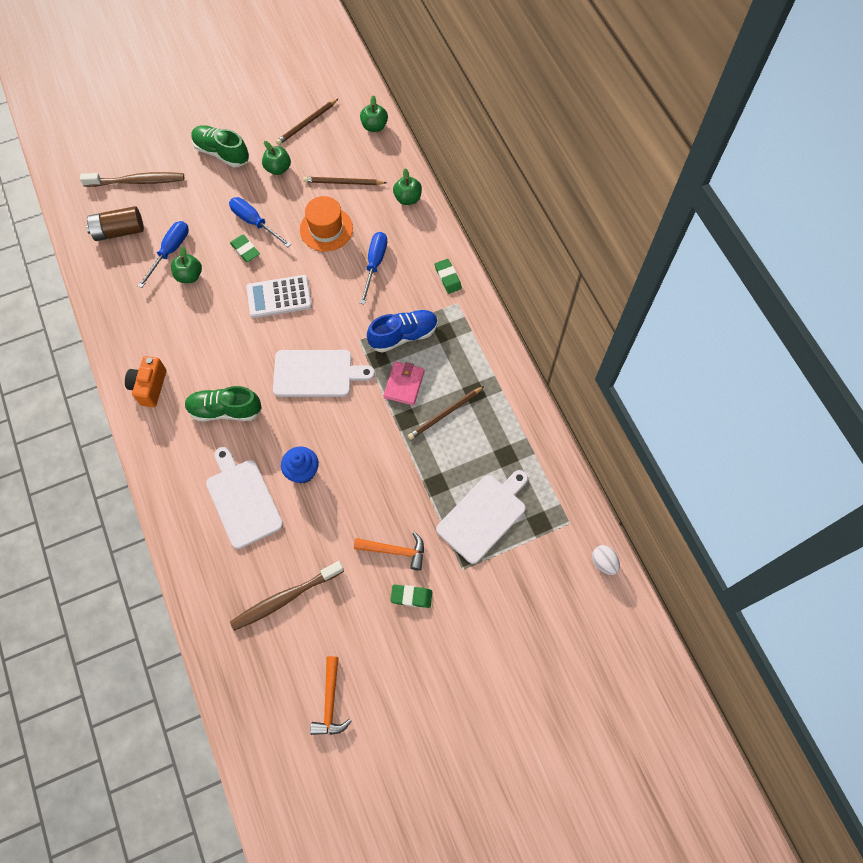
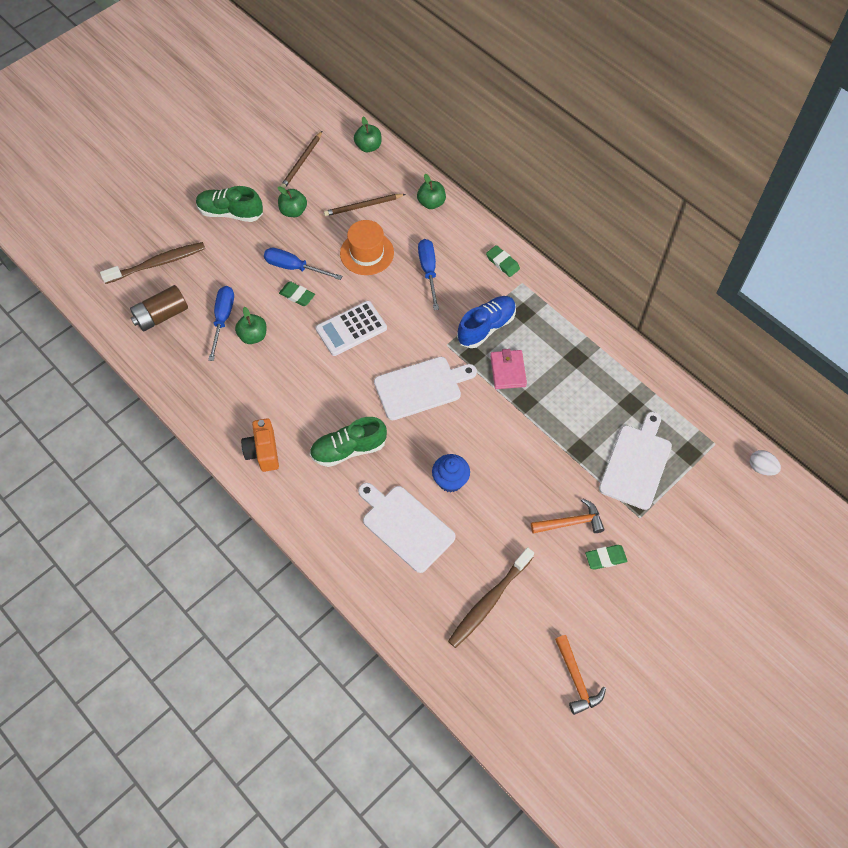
camera: 20 degrees left, 5 degrees down
(445, 414) = (558, 385): brown pencil -> none

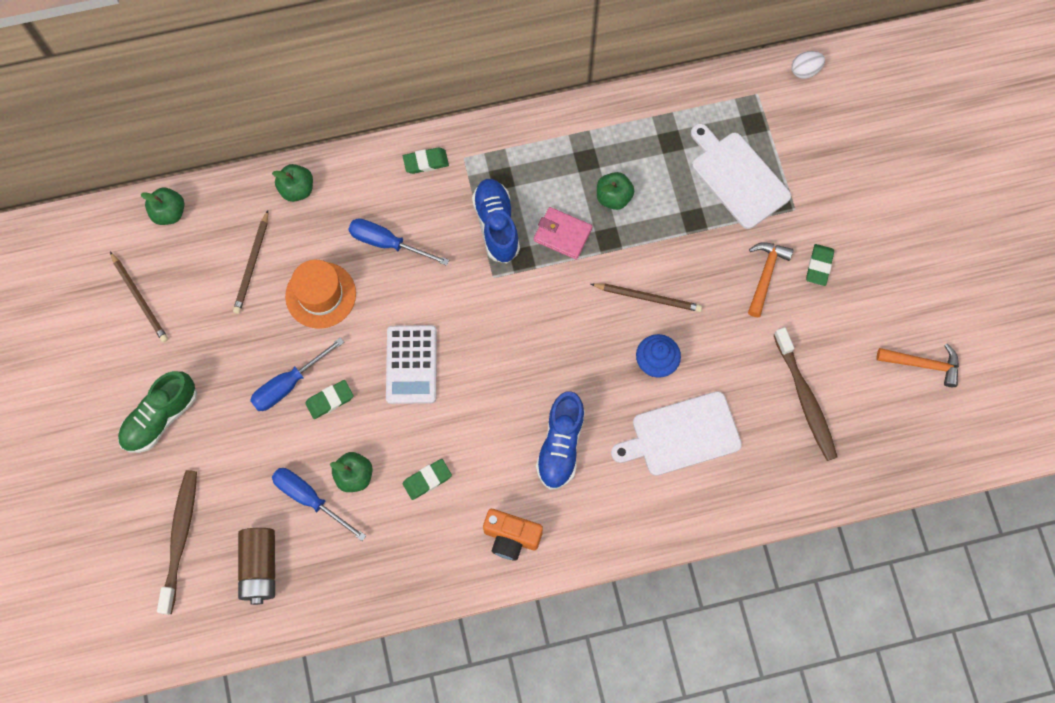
camera: 60 degrees left, 10 degrees up
(275, 379) = (427, 480): none -> green eraser
(293, 211) = (207, 345): green apple -> green apple (613, 197)
(348, 449) = (560, 445): green shoe -> blue shoe
(421, 387) = (529, 332): white cutting board -> none
(497, 450) = (647, 297): none -> brown pencil

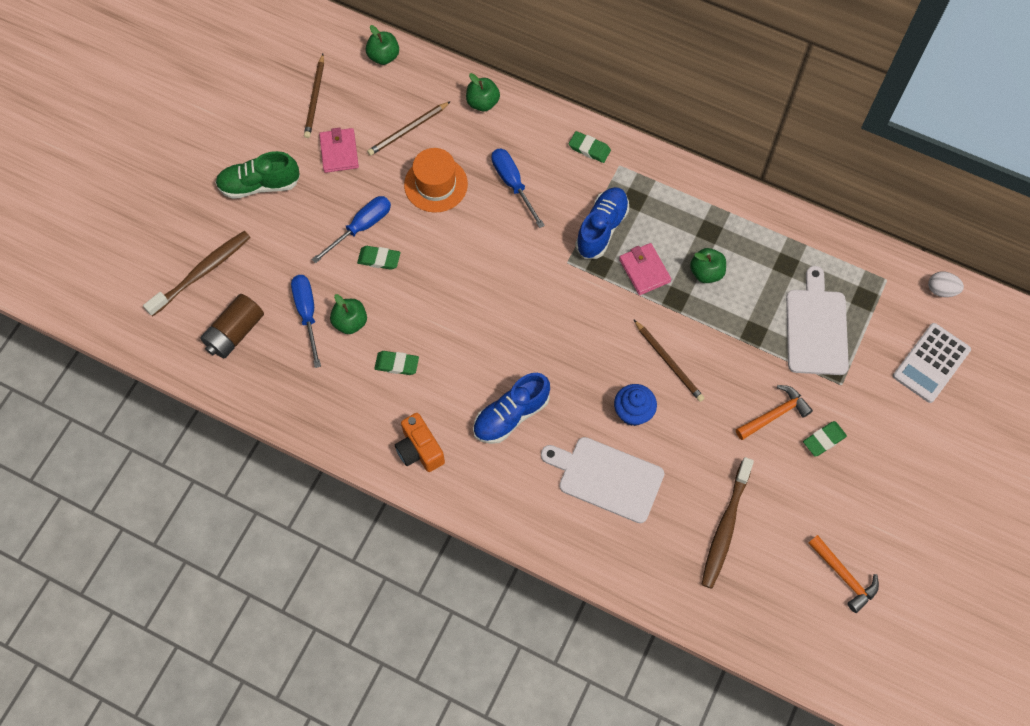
camera: 40 degrees right, 5 degrees down
(207, 331) = (339, 152): none -> pink wallet
(288, 384) = (361, 227): blue screwdriver -> blue screwdriver turned 135 degrees clockwise
(411, 364) = (456, 278): white calculator -> white calculator (931, 363)

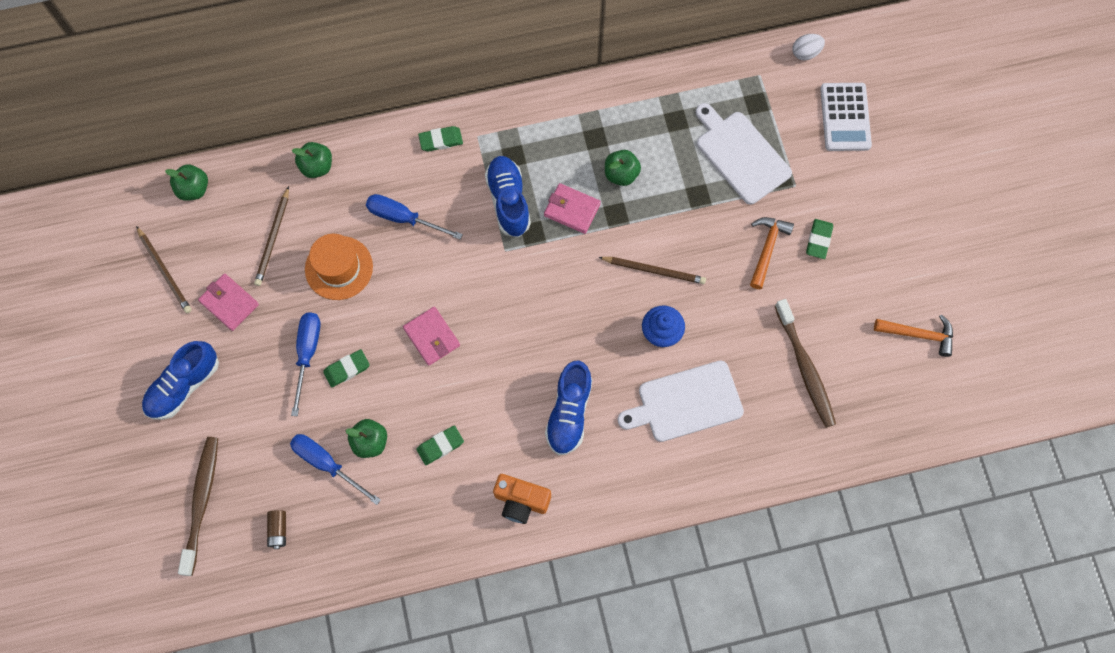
camera: 40 degrees left, 5 degrees up
(235, 332) = (278, 530): brown battery -> brown battery, size x0.53
(259, 185) = (184, 386): green shoe -> blue shoe
(459, 283) = (432, 337): none -> pink wallet

